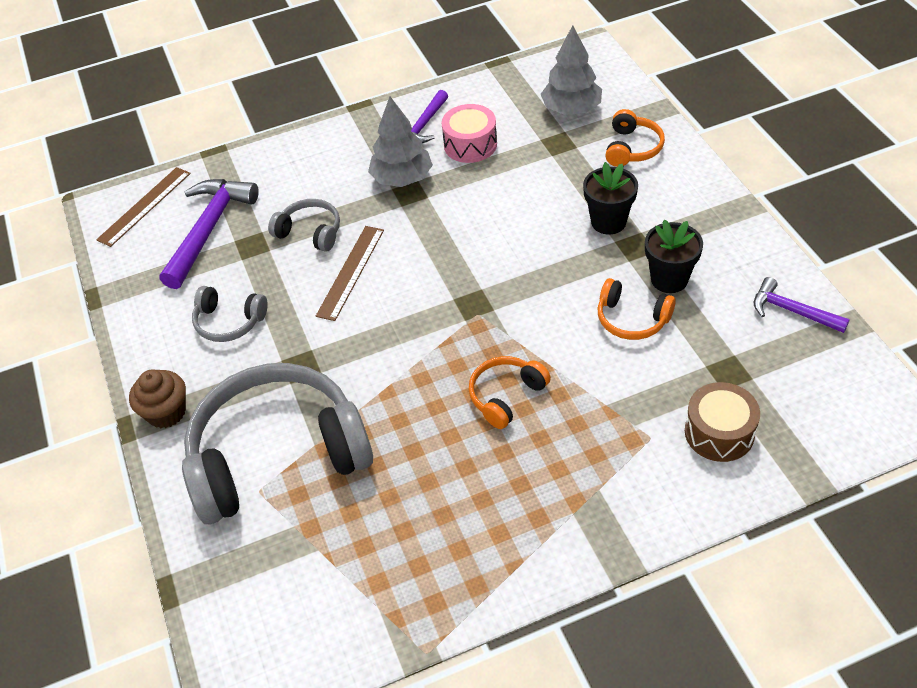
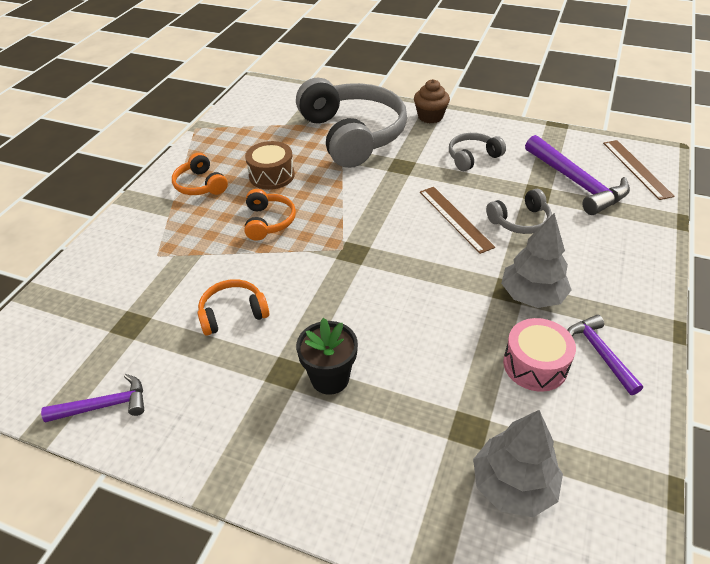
camera: 130 degrees right, 5 degrees down
(277, 455) = (353, 135): grey headphones -> grey headphones turned 45 degrees counterclockwise
(632, 148) = (395, 481): orange headphones -> orange headphones (200, 185)
(669, 279) = (231, 363): black flower pot -> none
(719, 432) = (112, 284): brown drum -> brown drum (271, 175)

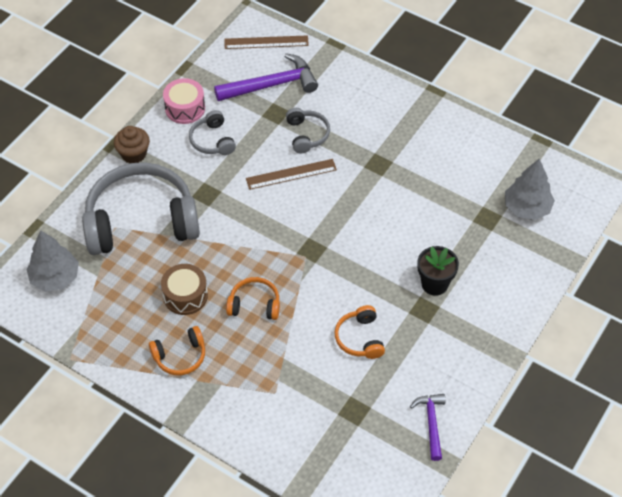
camera: 80 degrees left, 10 degrees up
(532, 296) = (387, 153): grey tree -> grey tree (55, 278)
(535, 365) = (446, 171): pink drum -> pink drum (185, 108)
(600, 353) = (444, 135): purple hammer -> none

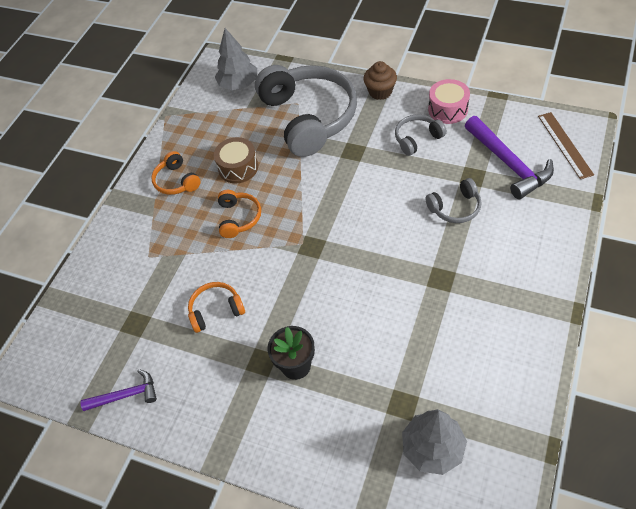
camera: 85 degrees right, 0 degrees up
(291, 174) = (399, 207): brown ruler -> none

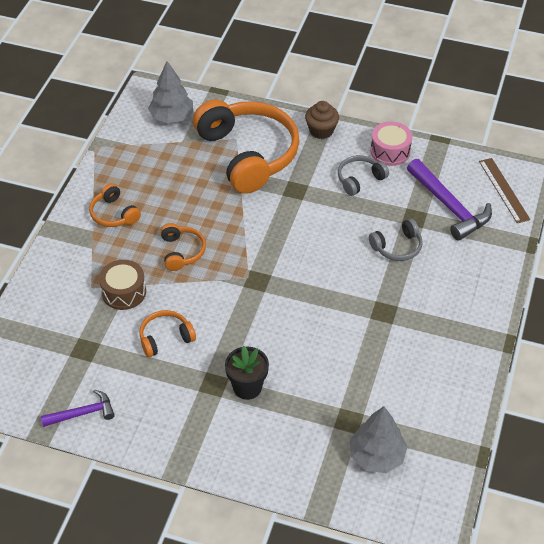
camera: 10 degrees left, 5 degrees down
(238, 167) = (177, 202): brown drum -> brown drum (124, 292)
(309, 117) = (248, 154): grey headphones -> orange headphones

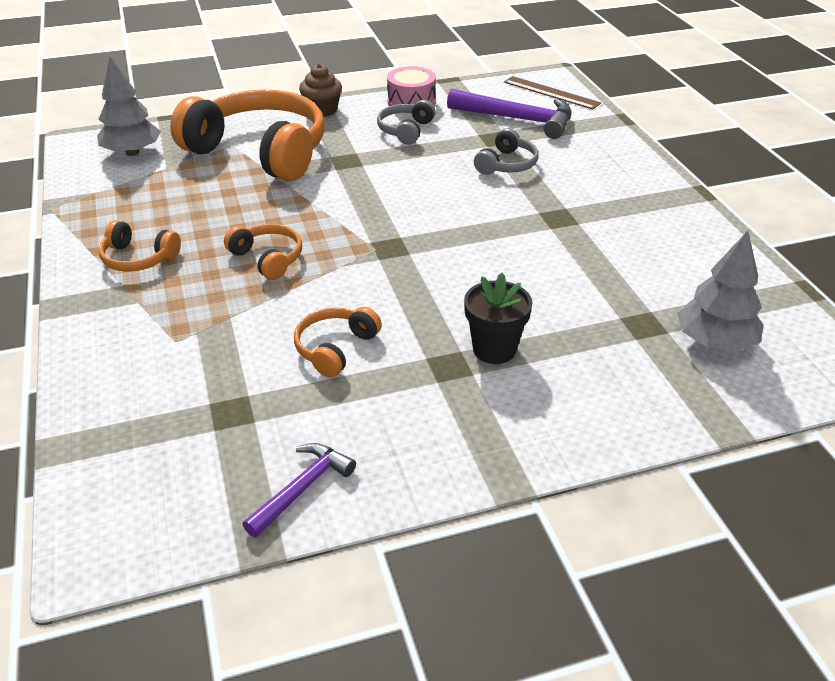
camera: 35 degrees left, 10 degrees down
(124, 292) = (229, 327): brown drum -> none

